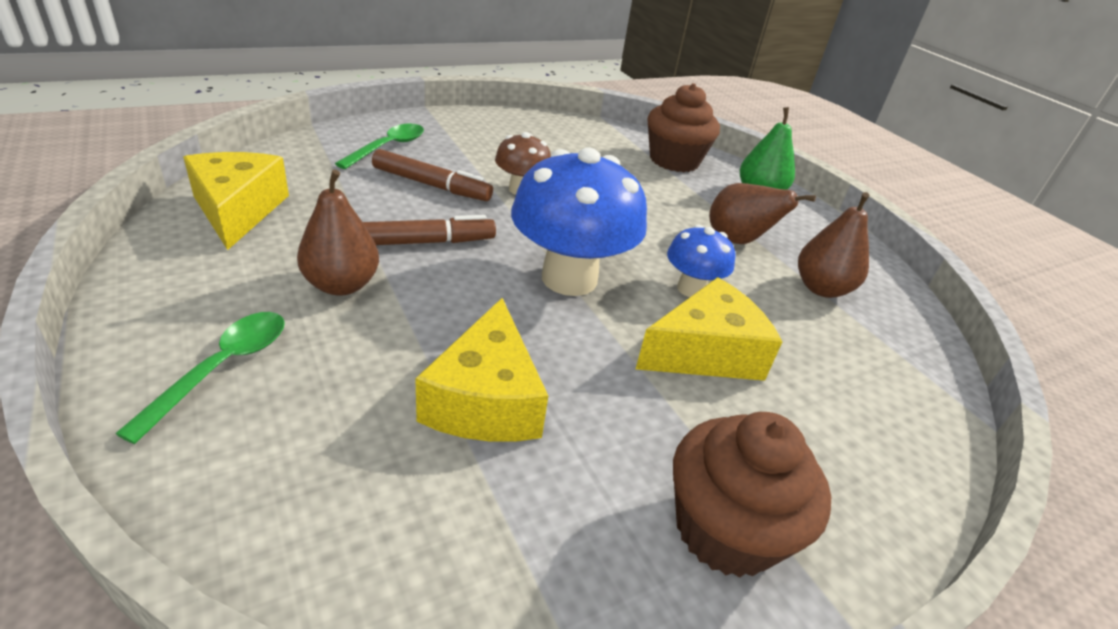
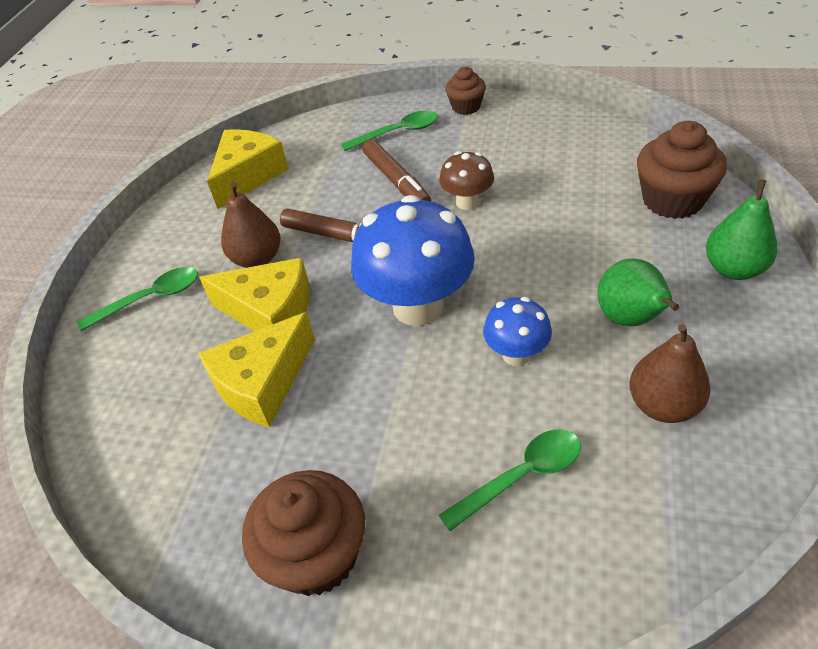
camera: 50 degrees right, 10 degrees up
(436, 120) = (466, 107): none -> brown cupcake
(705, 352) = (459, 418): yellow cheese -> yellow cheese (270, 312)
(737, 241) = (630, 319): brown pear -> green pear
(798, 374) = (521, 476): none -> green spoon

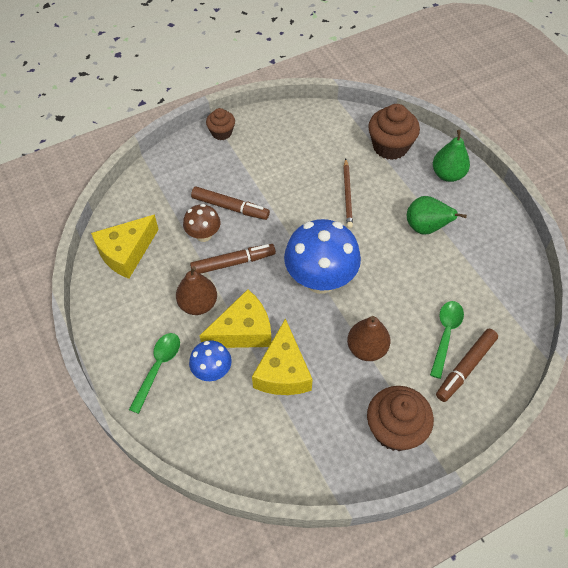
camera: 45 degrees left, 10 degrees up
(248, 176) = (126, 252): yellow cheese -> yellow cheese turned 120 degrees counterclockwise
(397, 133) = (196, 172): green spoon -> none
(467, 202) = (286, 201): brown mushroom -> brown mushroom (203, 235)
(507, 544) = (465, 368): none -> brown marker
(516, 354) = (392, 277): blue mushroom -> blue mushroom (212, 371)
(553, 229) = (347, 195): none -> brown pencil
(663, 405) = (473, 264): brown pear -> brown pear (366, 348)

